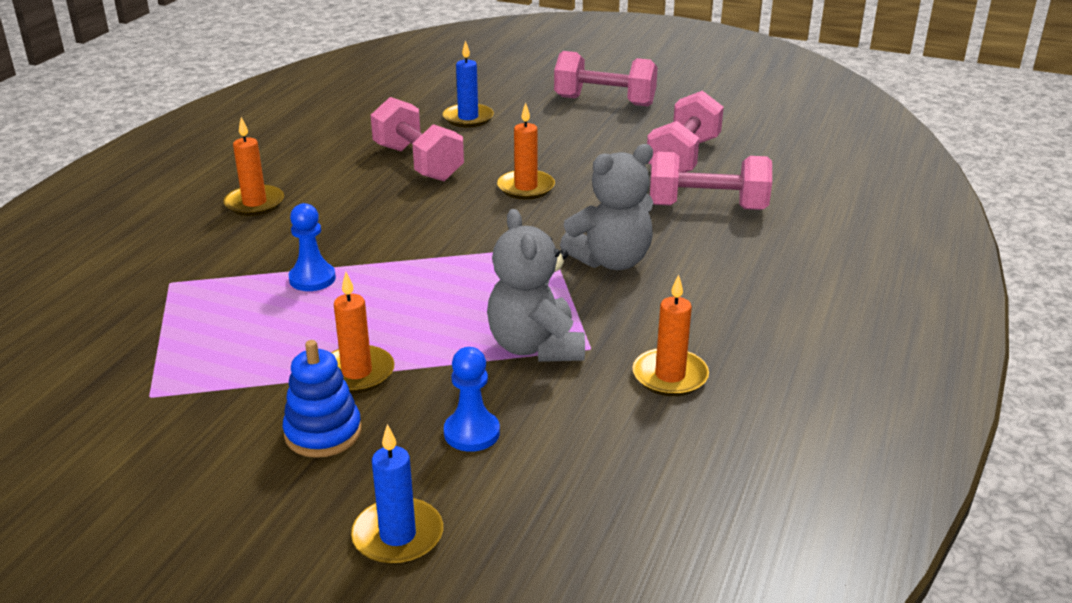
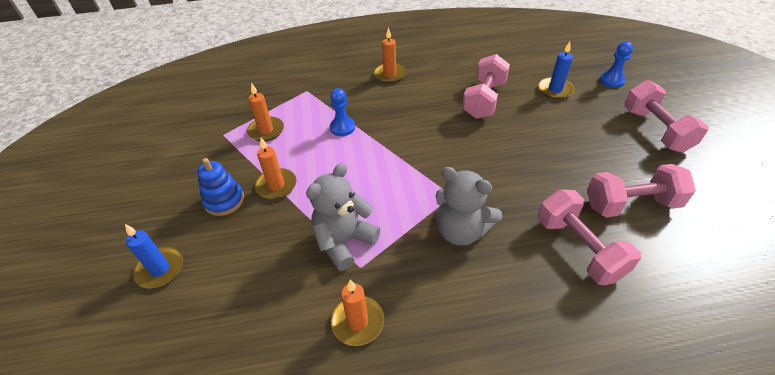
camera: 60 degrees right, 15 degrees up
(471, 433) = (251, 255): blue pawn -> blue pawn (611, 80)
(526, 187) = (505, 152): orange candle -> orange candle (266, 131)

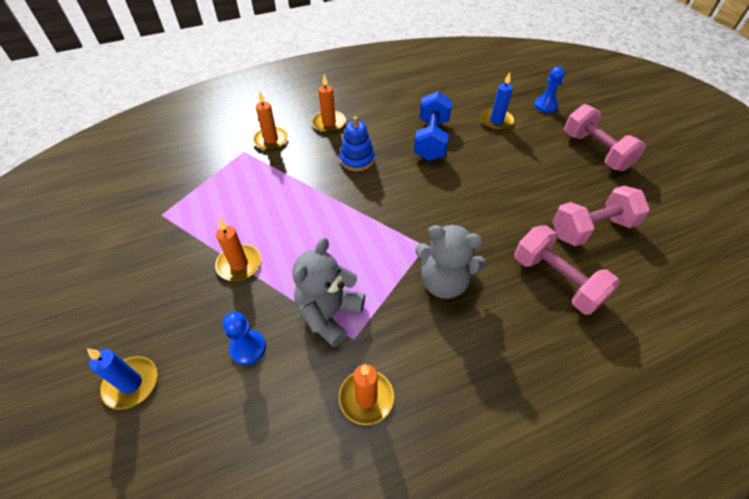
camera: 15 degrees left, 5 degrees up
(224, 200) = (184, 291): blue stacking toy -> blue stacking toy (357, 159)
(266, 131) = (210, 203): orange candle -> orange candle (271, 140)
(342, 127) = (294, 188): blue pawn -> blue pawn (248, 348)
(484, 100) = (431, 140): pink dumbbell -> blue dumbbell

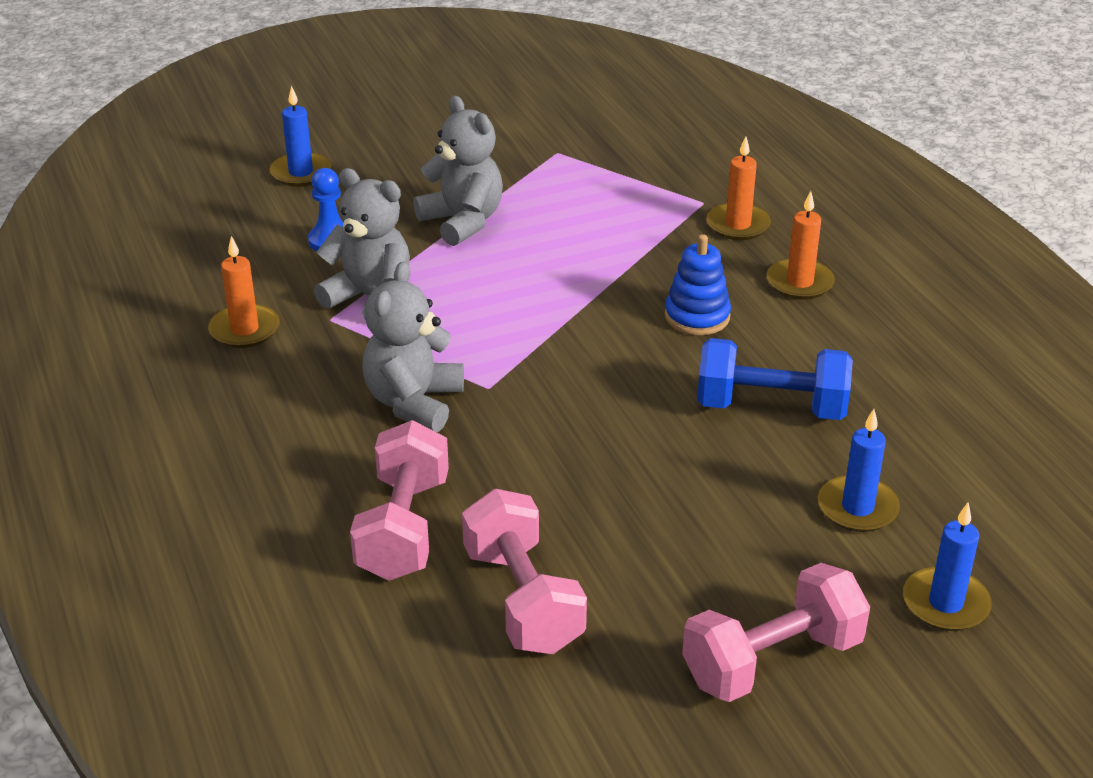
camera: 90 degrees right, 15 degrees down
(239, 264) = (462, 222): orange candle -> grey teddy bear
(545, 106) = (945, 603): blue pawn -> blue candle
(556, 280) = (404, 528): pink dumbbell -> pink dumbbell turned 45 degrees counterclockwise

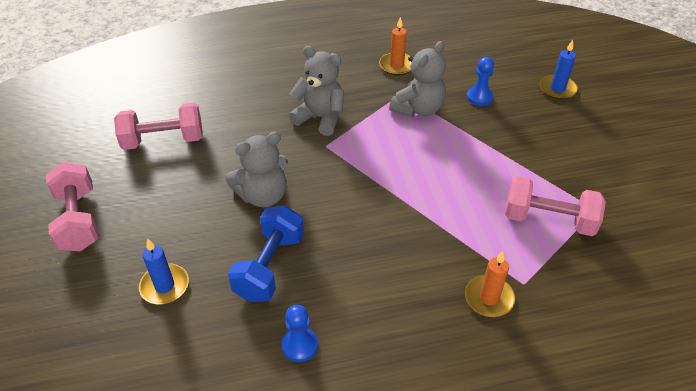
camera: 100 degrees right, 10 degrees up
(404, 528) = (227, 108): pink dumbbell -> pink dumbbell (548, 220)
(462, 222) = (498, 152): grey teddy bear -> grey teddy bear (263, 195)
(697, 316) = (374, 249): blue stacking toy -> none
(799, 282) = (406, 318): orange candle -> none
(884, 361) = (300, 345): none -> blue pawn
(945, 603) = (73, 306): blue candle -> none

